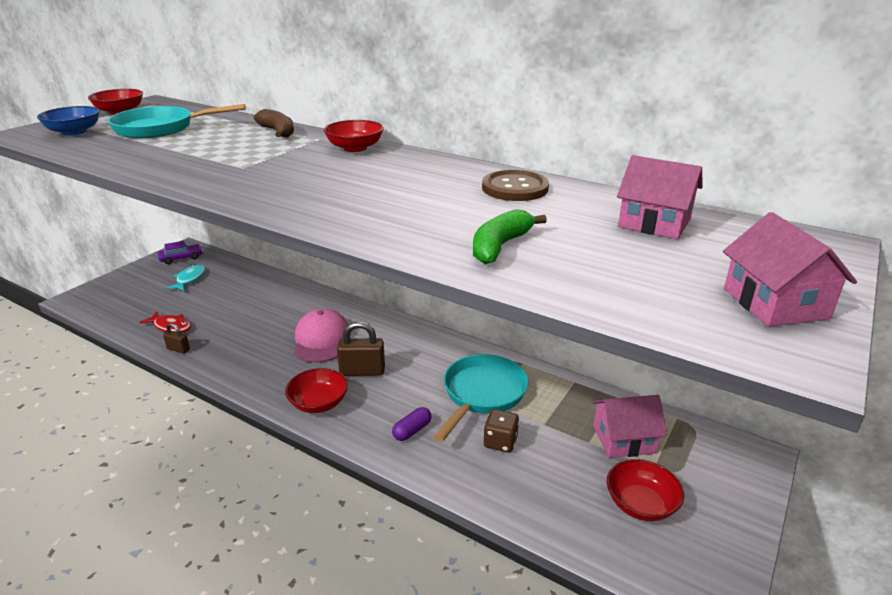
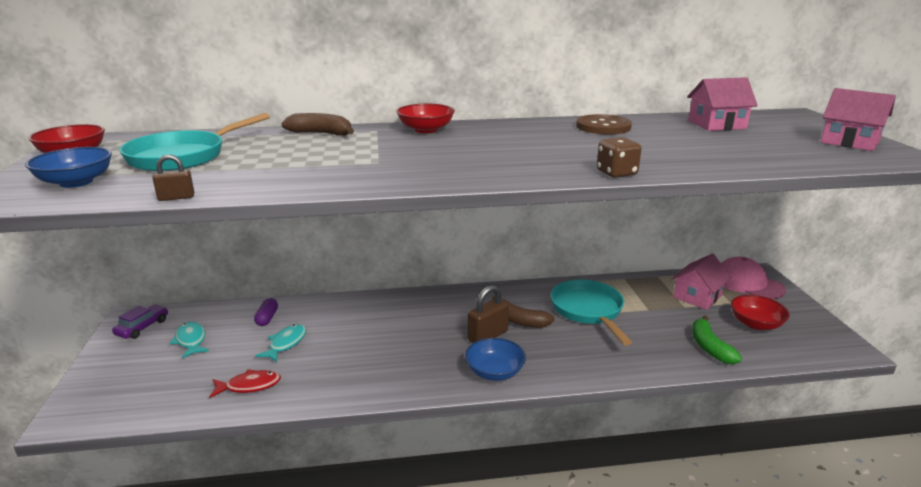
camera: 40 degrees left, 5 degrees down
(178, 349) = (295, 399): brown padlock -> brown padlock (176, 198)
(231, 307) = (286, 343): none -> turquoise fish
(318, 403) = (494, 372): red bowl -> blue bowl
(321, 340) = (417, 330): pink cap -> pink cap (747, 283)
(407, 372) = (519, 321): none -> brown banana
(412, 431) = (586, 354): purple capsule -> purple capsule (267, 318)
(500, 246) = (688, 156): green banana -> green banana (709, 347)
(500, 442) = (644, 332): brown dice -> brown dice (616, 173)

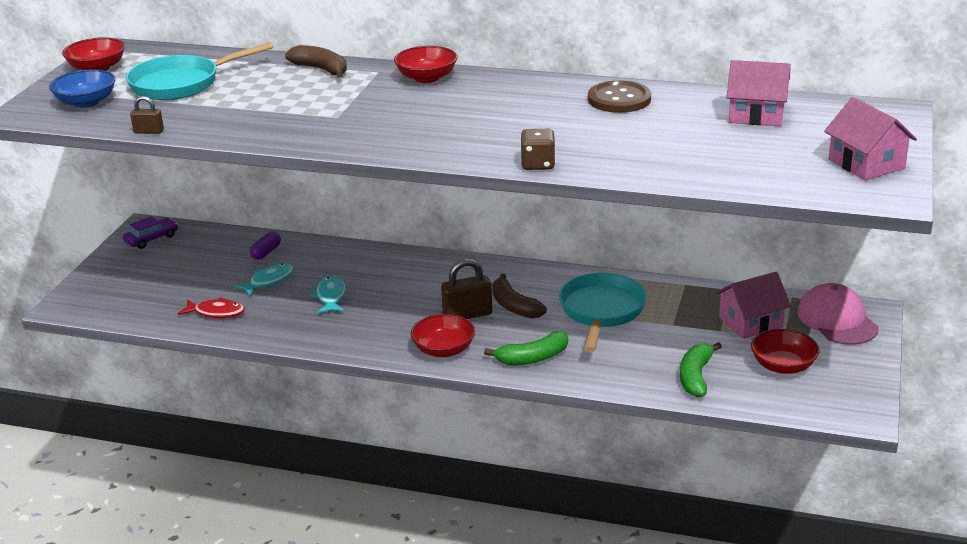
camera: 25 degrees right, 5 degrees up
(191, 340) = (187, 260): turquoise fish -> turquoise fish (331, 297)
(494, 372) = (444, 350): blue bowl -> red bowl
(574, 361) = (532, 358): none -> green banana

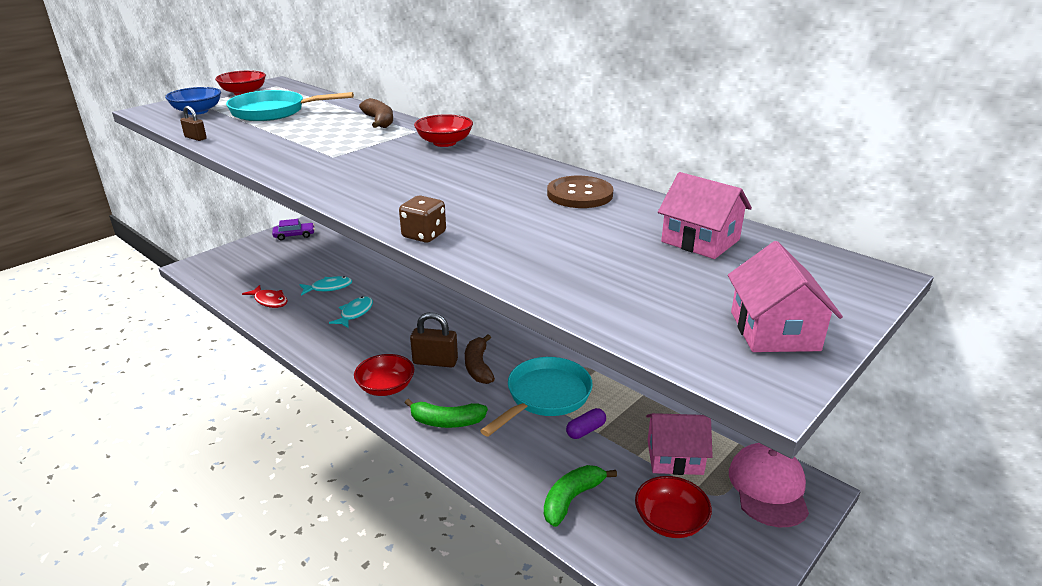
camera: 25 degrees right, 0 degrees up
(266, 252) = (351, 265): purple capsule -> purple capsule (586, 430)

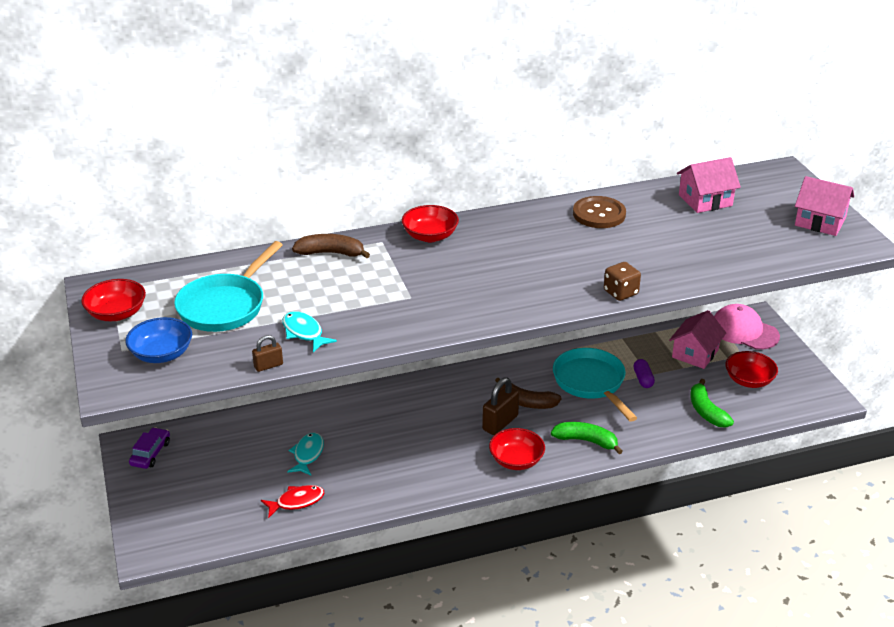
camera: 60 degrees left, 5 degrees up
(355, 313) = (376, 449): turquoise fish -> turquoise fish (304, 332)
(446, 421) = (586, 441): green banana -> green banana turned 105 degrees counterclockwise

